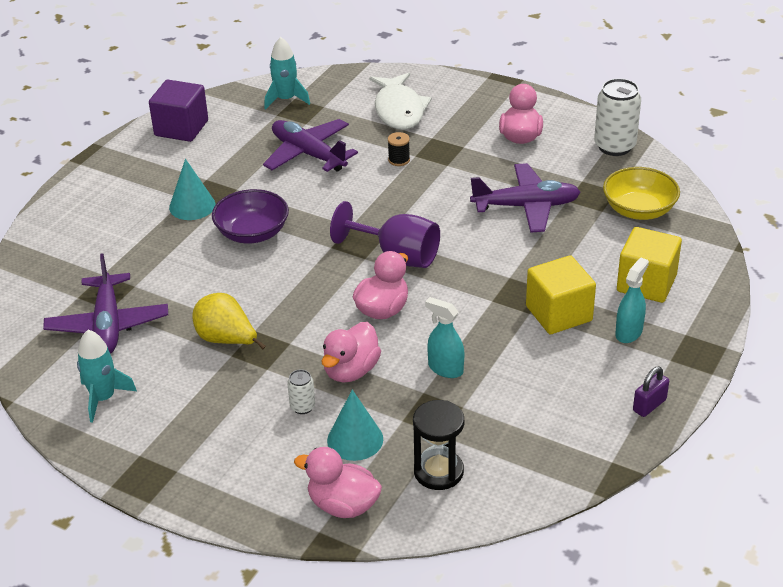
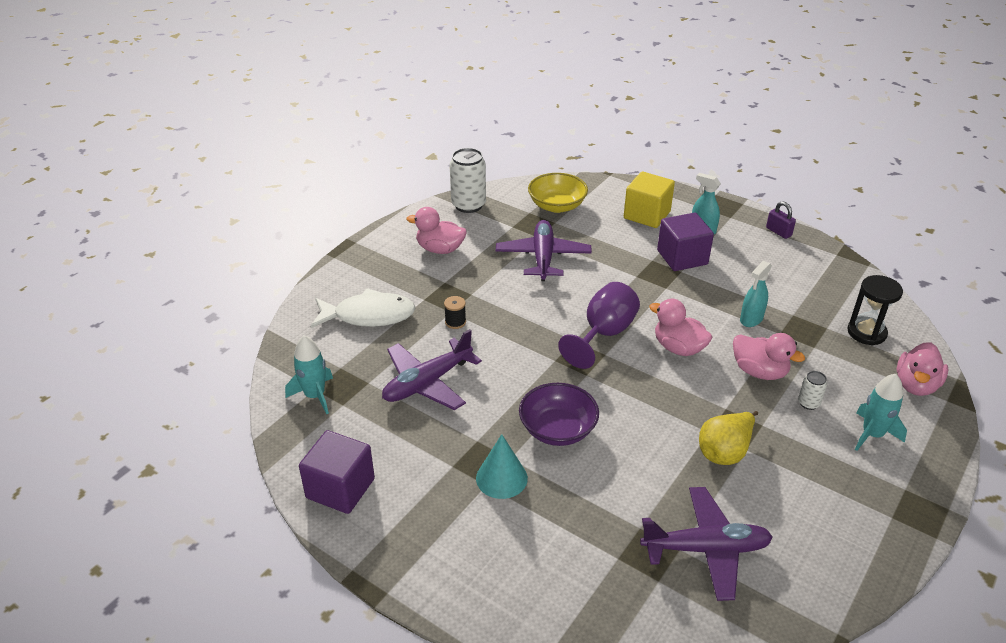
camera: 85 degrees left, 0 degrees up
(103, 398) = (820, 549): turquoise rocket -> turquoise rocket (872, 434)
(355, 439) = (841, 374): turquoise cone -> none
(558, 314) = (682, 257): yellow cube -> purple cube

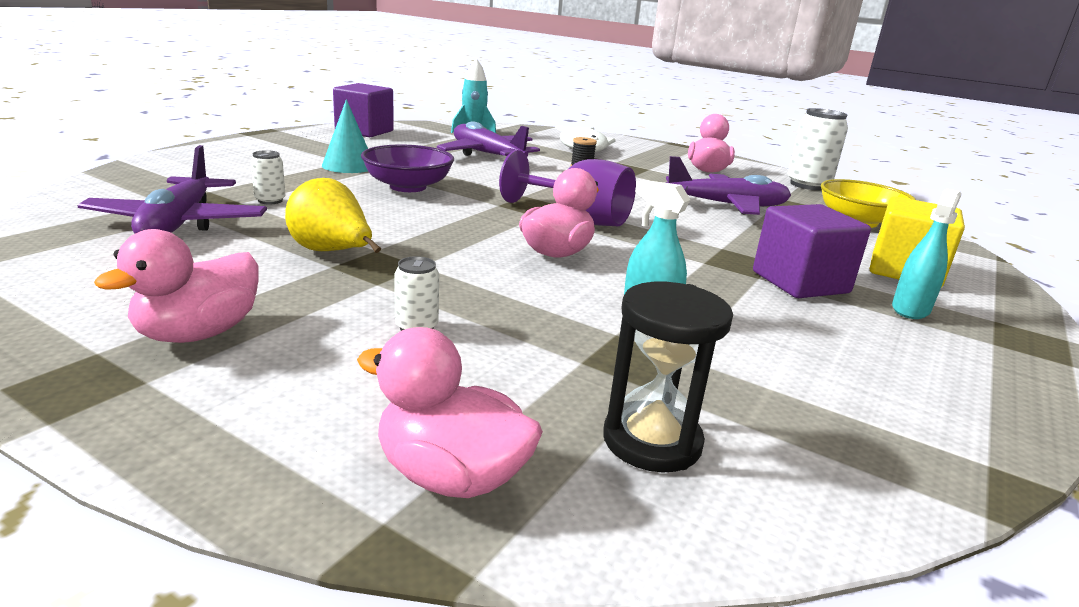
camera: 85 degrees right, 15 degrees down
(629, 509) = (270, 200): none -> white can
(759, 371) = (504, 299): pink duck -> pink duck (198, 333)
(778, 232) = (1001, 391): purple padlock -> none
(872, 434) = (309, 375): turquoise rocket -> none

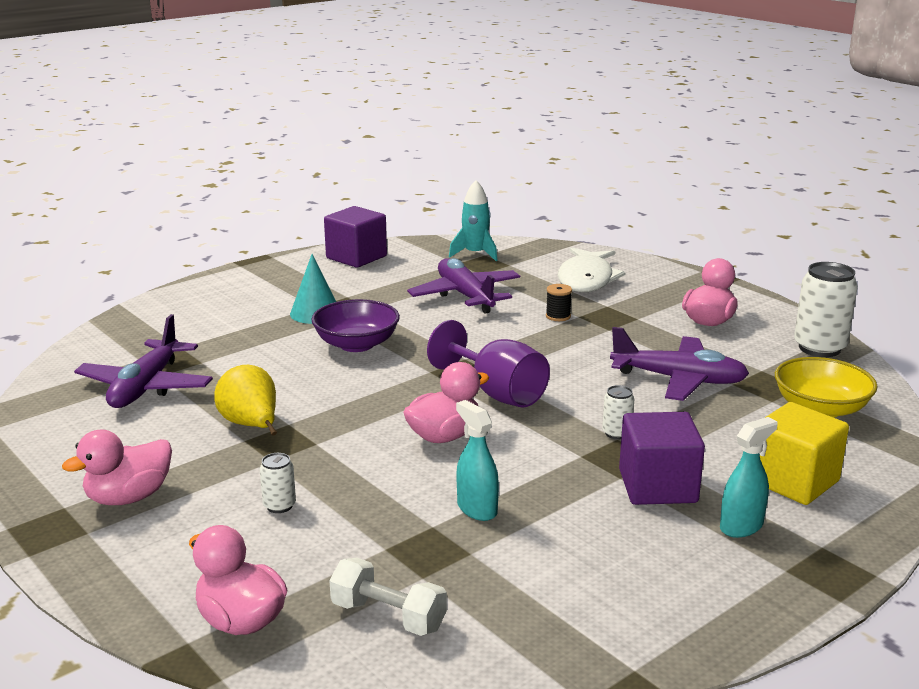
camera: 20 degrees right, 0 degrees up
(270, 200) = (226, 361): white can -> white can (616, 433)
(652, 441) = (388, 616): black hourglass -> white dumbbell

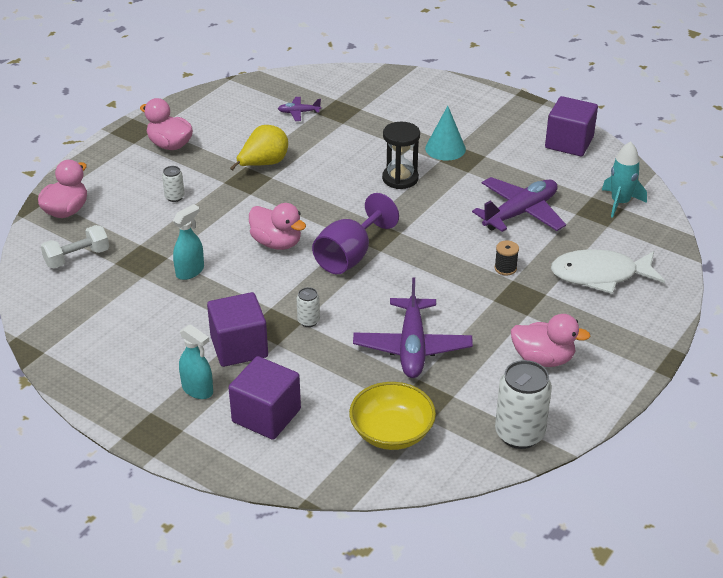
camera: 75 degrees right, 15 degrees up
(146, 387) = (299, 112): purple plane -> purple plane, size x0.47
(356, 344) = (400, 178): purple bowl -> black hourglass
(388, 616) = (77, 257): white dumbbell -> white dumbbell turned 45 degrees clockwise
(793, 481) = (266, 415): yellow cube -> purple cube

